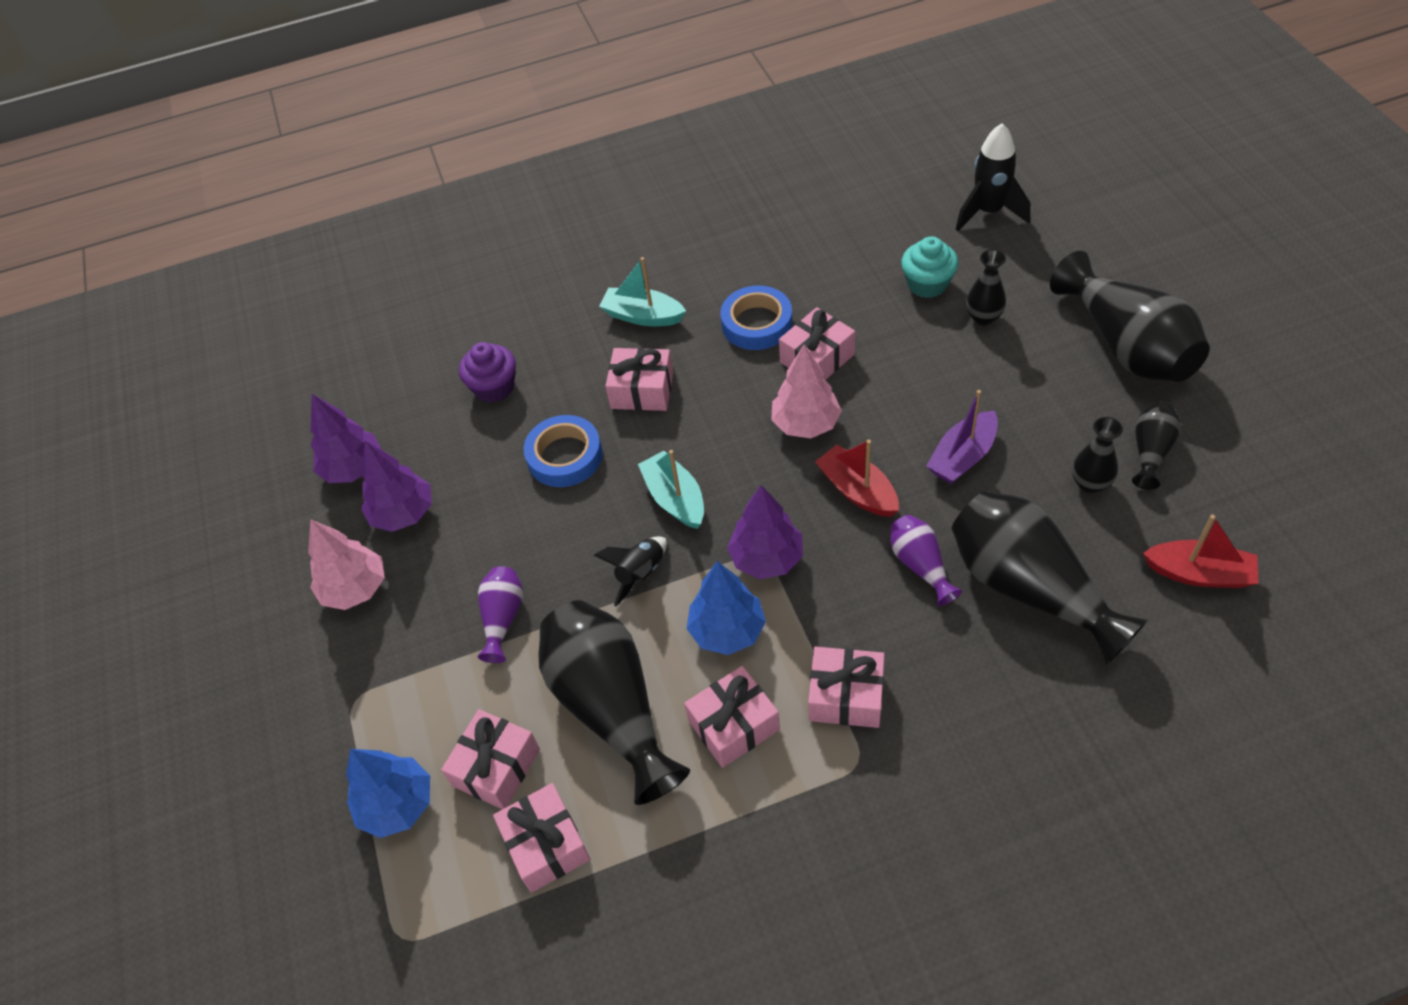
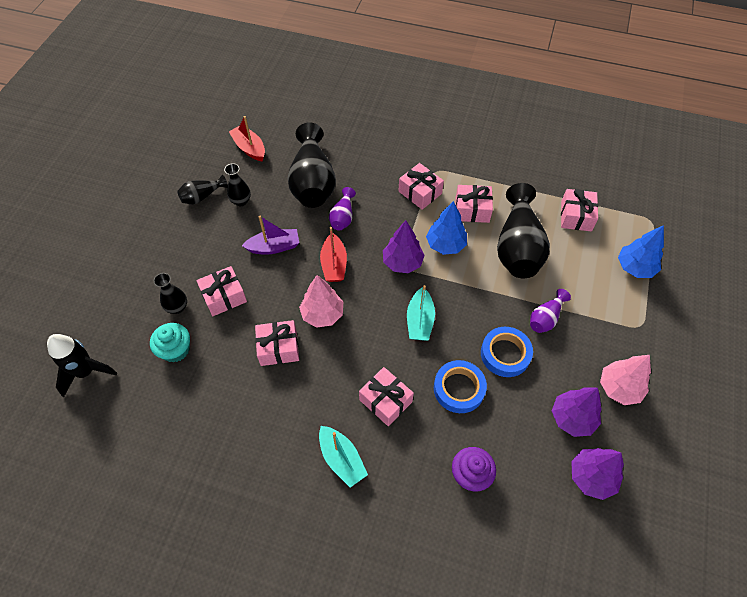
camera: 150 degrees left, 5 degrees up
(496, 767) = (583, 255): pink gift -> pink gift (224, 296)
(640, 574) = (465, 294): black rocket -> none
(757, 323) = (285, 397): blue tape -> blue tape (505, 354)
(1126, 346) = (143, 244): black vase -> none

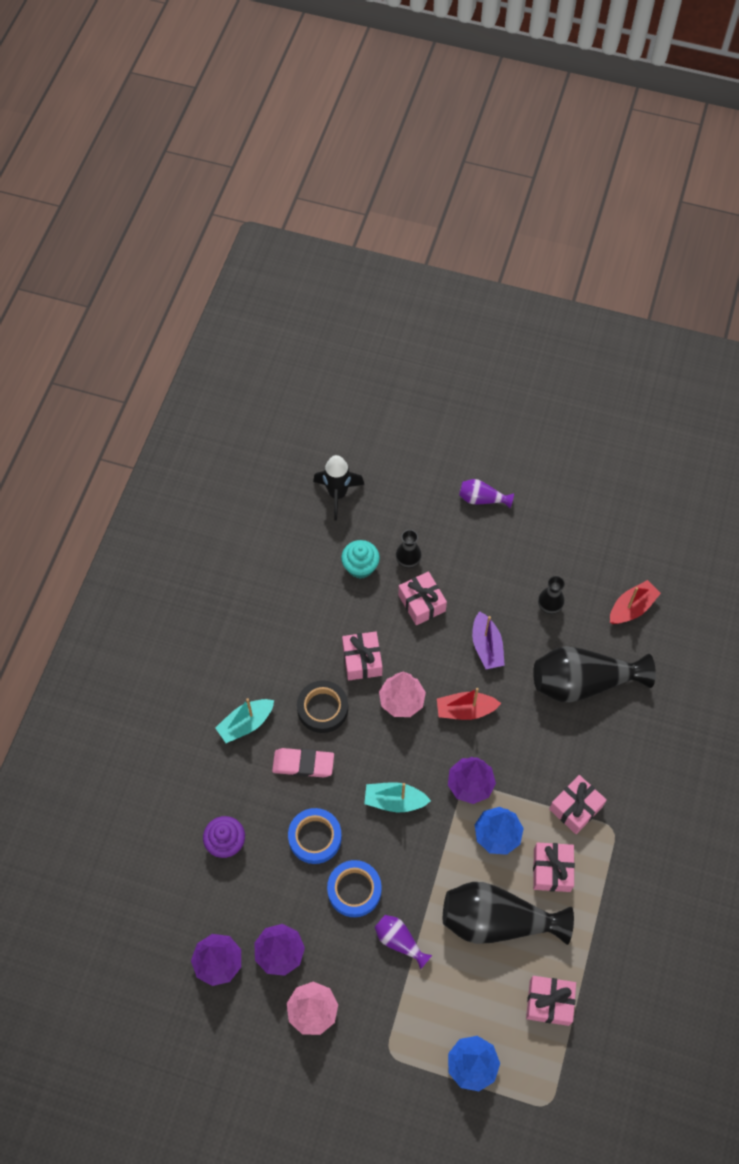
camera: 90 degrees right, 5 degrees up
(202, 196) = (553, 565): black vase -> none
(327, 383) = (322, 708): none -> black tape
(343, 217) = (532, 718): purple vase -> purple vase (482, 499)
(385, 401) = (303, 764): pink gift -> pink eraser

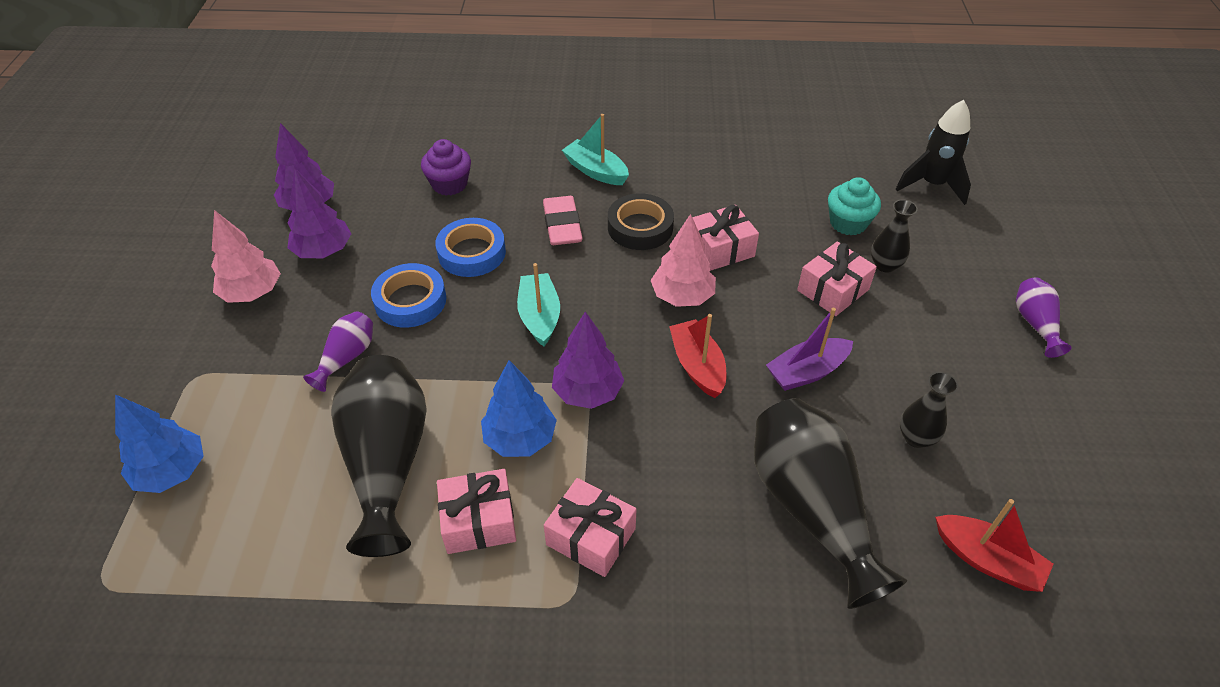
camera: 75 degrees right, 15 degrees down
(549, 1002) = (264, 556): pink gift -> none

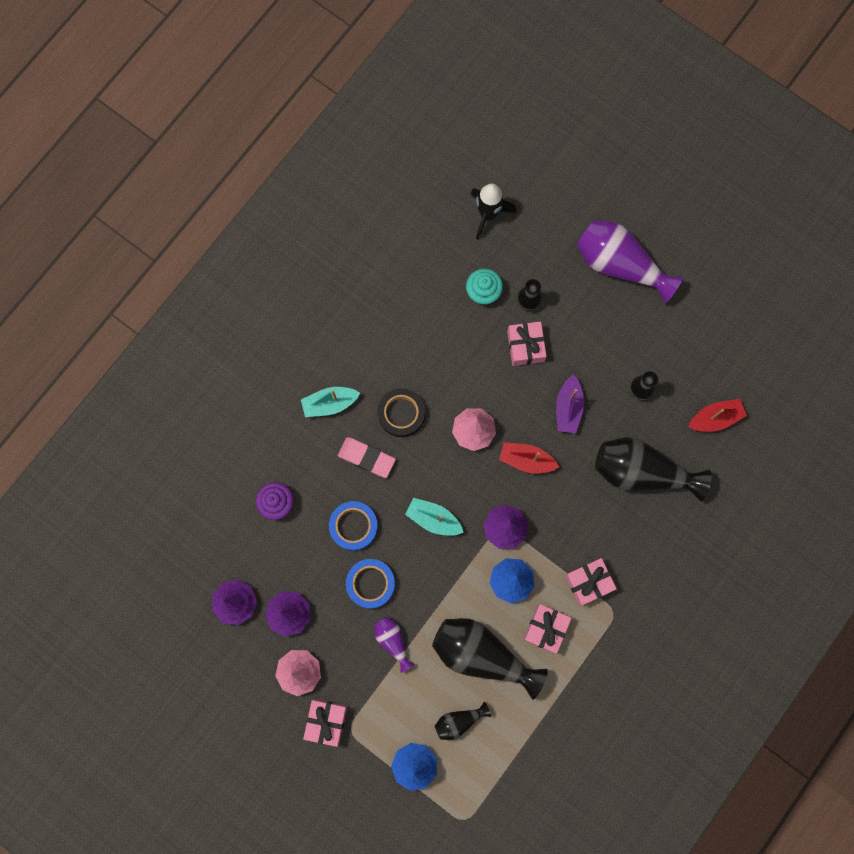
camera: 55 degrees left, 30 degrees up
(268, 490) = (459, 721): none -> black vase
(720, 249) = (452, 381): pink gift -> pink gift (326, 721)
(1035, 324) = (619, 265): purple vase -> purple vase, size x2.05

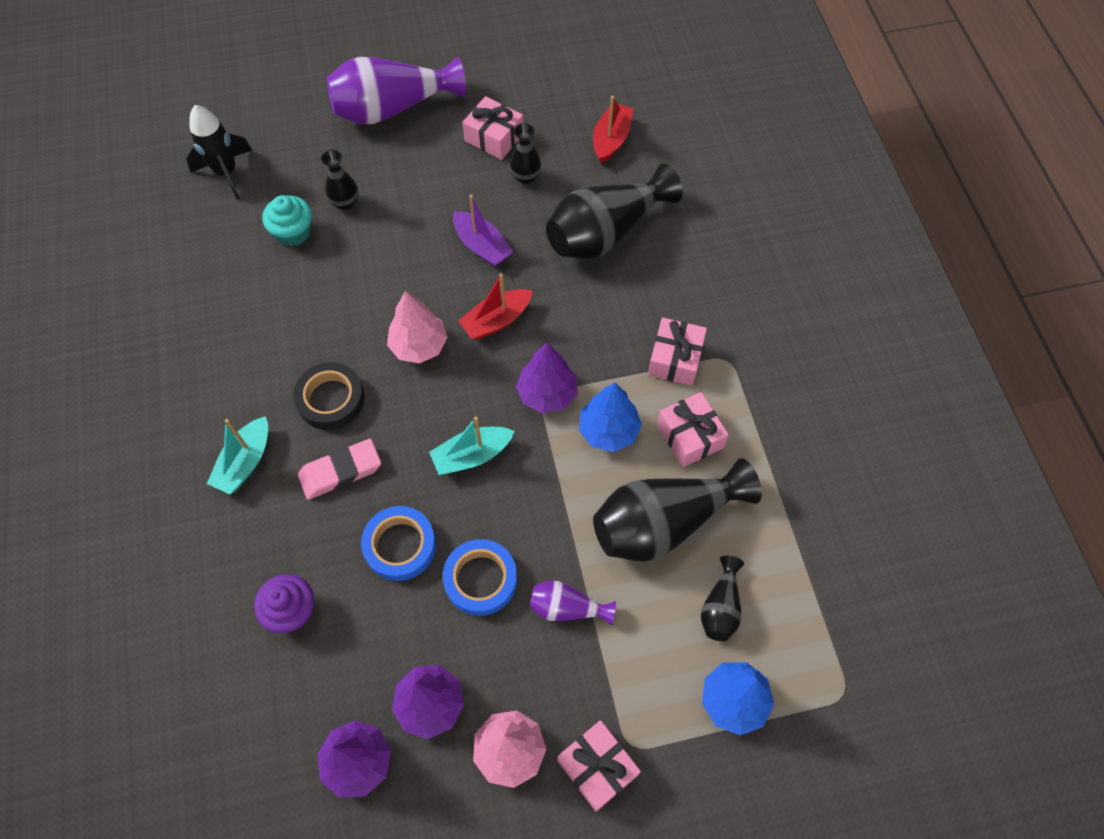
camera: 50 degrees left, 15 degrees down
(525, 346) = (384, 237): pink gift -> pink gift (494, 137)

